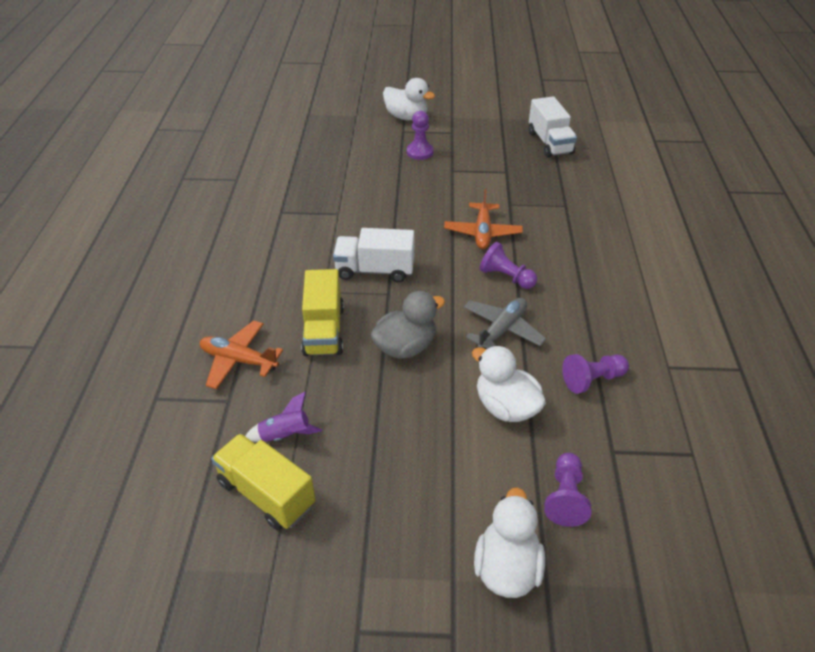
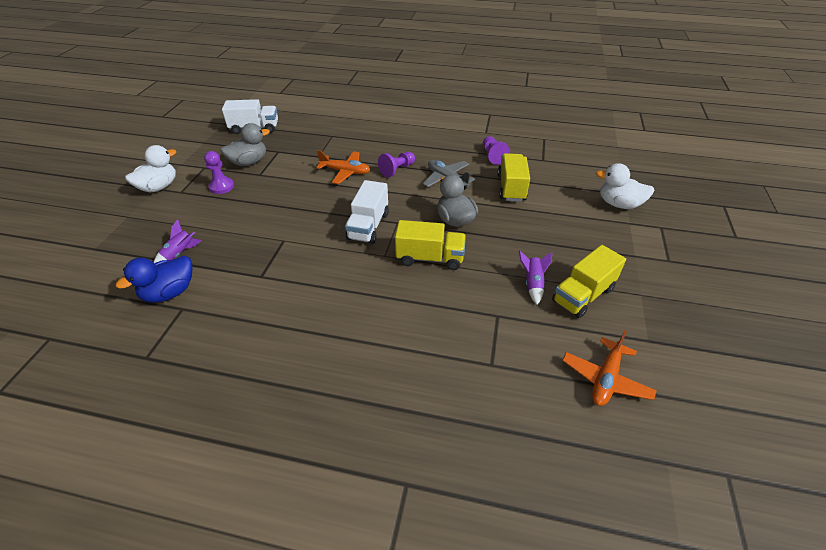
camera: 80 degrees left, 0 degrees up
(239, 360) = (454, 308): orange plane -> orange plane (605, 379)
(255, 167) = (169, 293): none -> blue duck
(307, 158) = (179, 254): none -> purple rocket
(473, 157) = (249, 162): none -> grey duck
(506, 407) = (511, 188): white duck -> yellow truck
(565, 497) = (573, 179): purple pawn -> none

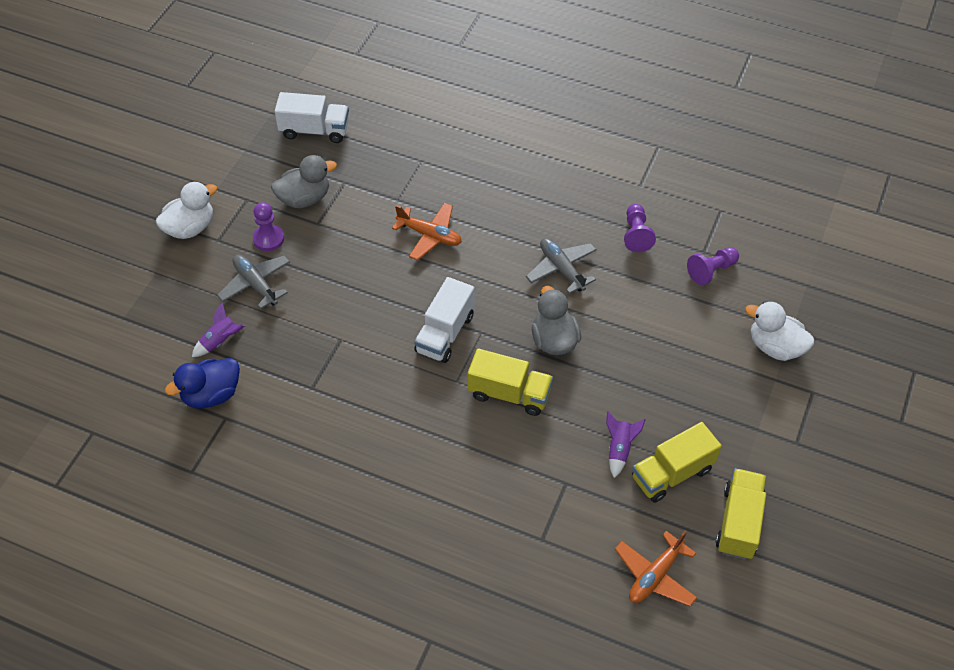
camera: 10 degrees right, 10 degrees up
(211, 214) = (255, 284): none -> grey plane
(397, 170) = (499, 242): purple pawn -> purple pawn (711, 271)
(511, 188) = (642, 297): yellow truck -> yellow truck (738, 522)

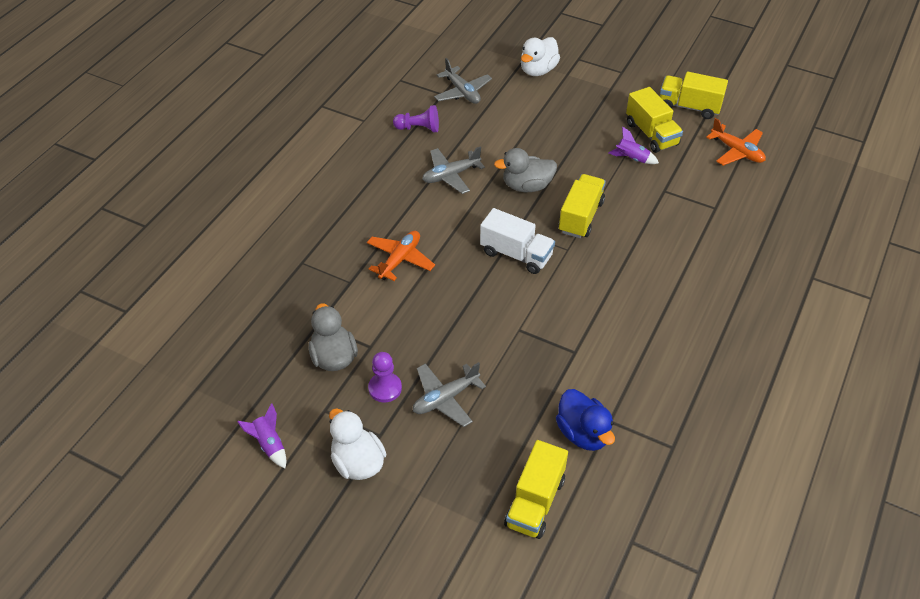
camera: 85 degrees left, 5 degrees down
(139, 357) = (535, 502): none -> yellow truck
(220, 341) = (517, 428): purple rocket -> purple rocket (269, 444)
(314, 130) = (235, 348): white truck -> none
(711, 271) = (462, 92): purple pawn -> grey plane

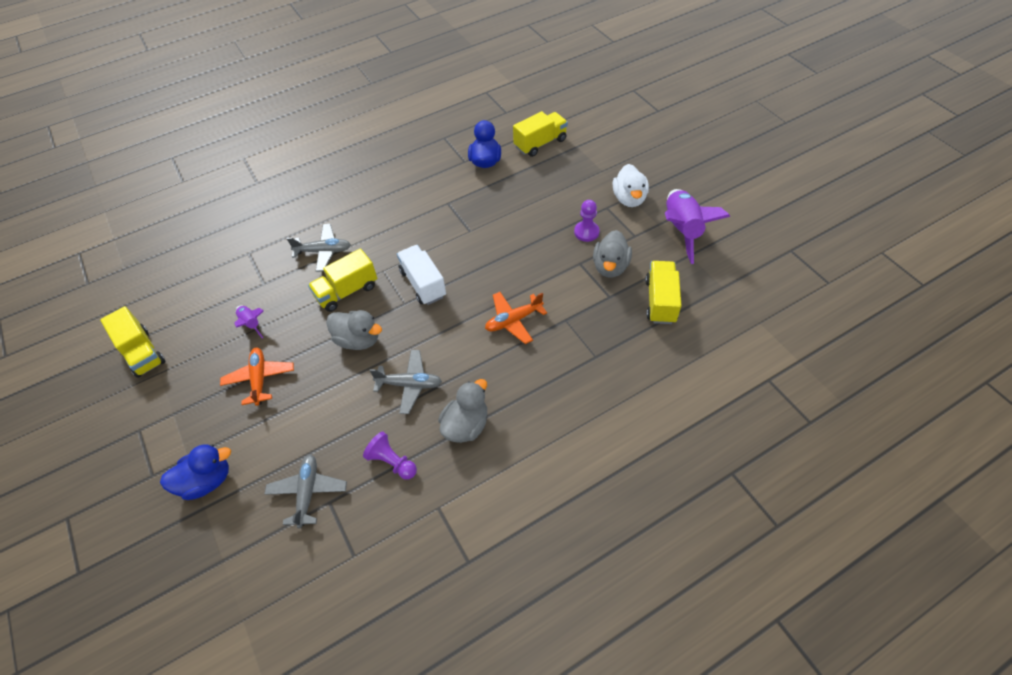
camera: 145 degrees left, 5 degrees up
(269, 444) = (682, 230): purple rocket -> purple rocket, size x2.08
(381, 169) = (466, 425): none -> grey duck
(445, 398) = (551, 210): grey plane -> grey plane (324, 251)
(538, 70) = (206, 481): white duck -> blue duck
(651, 134) = (207, 340): yellow truck -> yellow truck (660, 301)
(737, 151) = (170, 289): orange plane -> orange plane (259, 379)

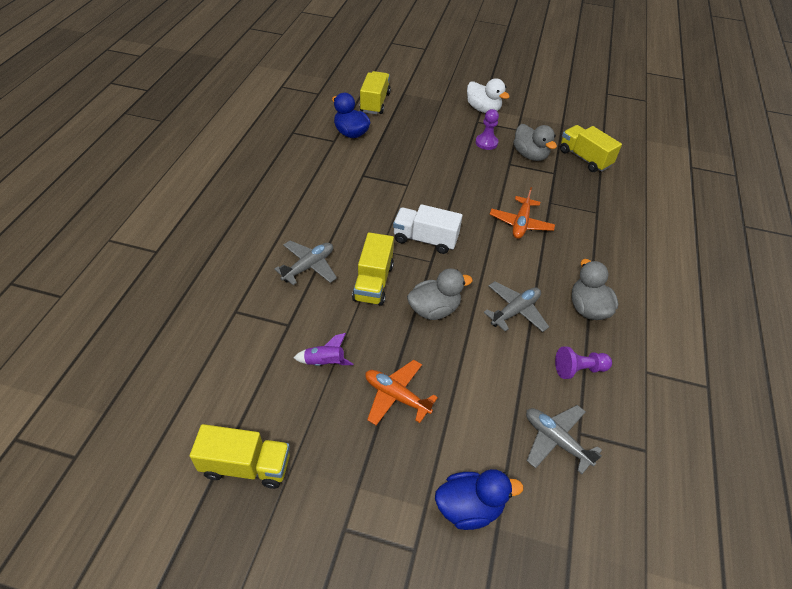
camera: 50 degrees left, 5 degrees down
(206, 481) = (469, 507): blue duck -> blue duck turned 60 degrees clockwise
(682, 230) = (539, 112): purple rocket -> none

